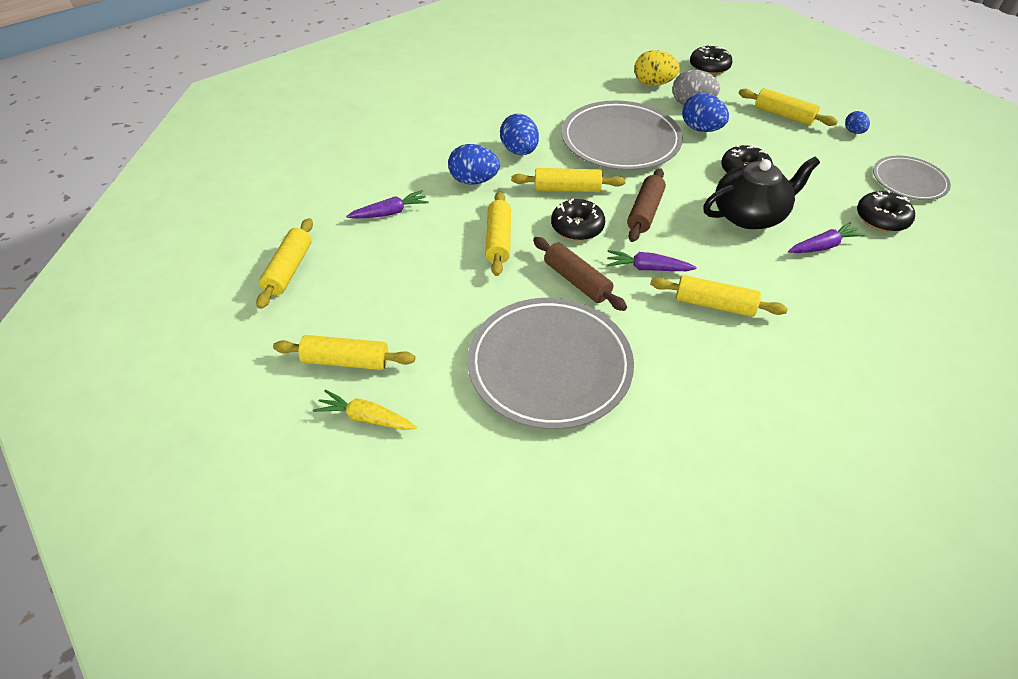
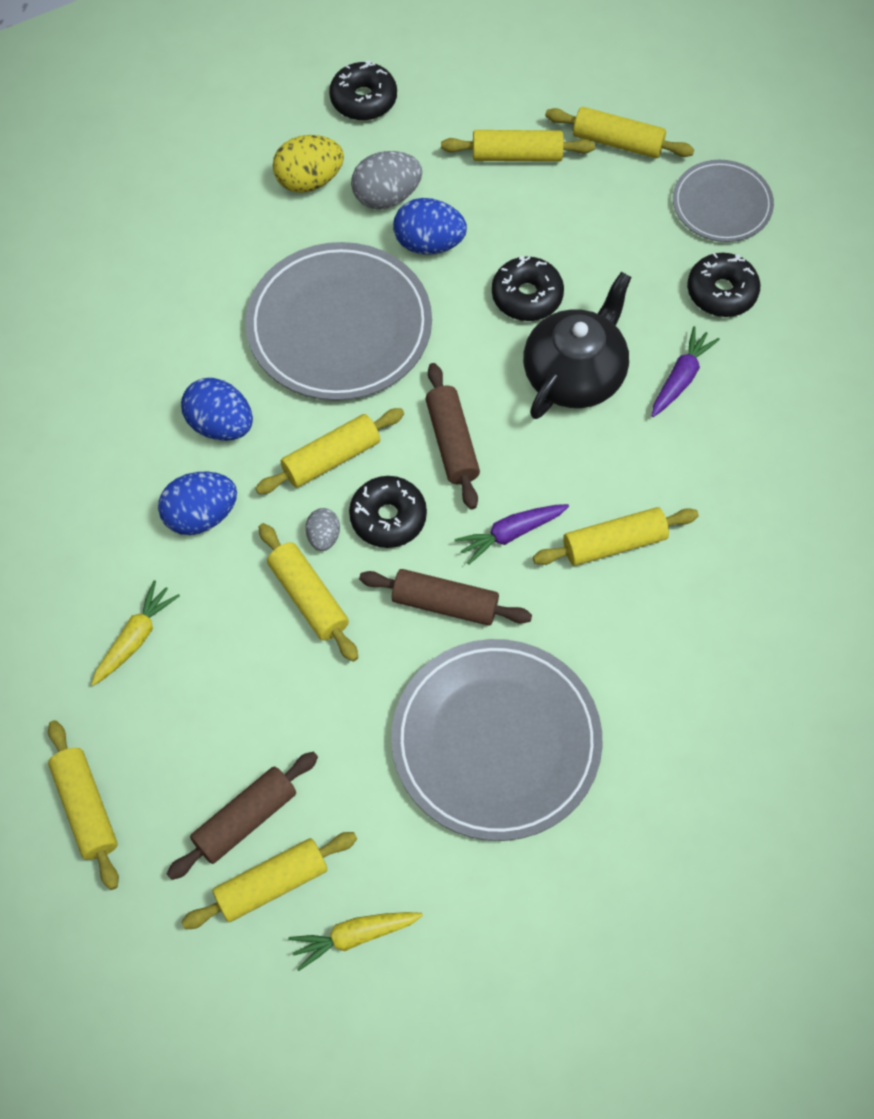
camera: 35 degrees left, 15 degrees up
(364, 321) = (245, 819): none -> brown rolling pin
(390, 212) = (135, 638): purple carrot -> yellow carrot
(532, 218) = (323, 537): none -> grey egg
(853, 132) = (617, 142): blue egg -> yellow rolling pin

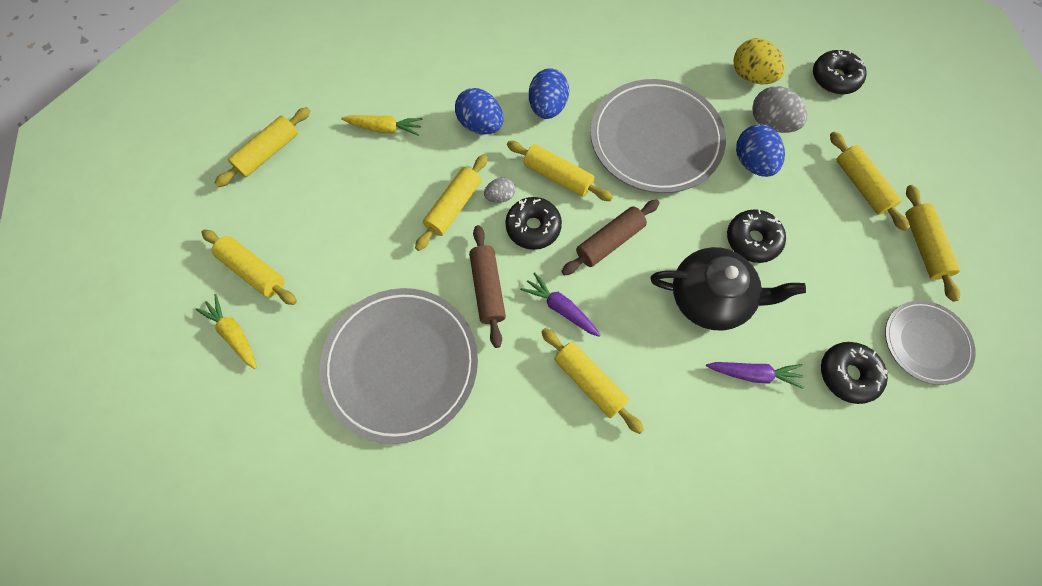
camera: 65 degrees right, 5 degrees up
(245, 819) = (291, 238): brown rolling pin -> none

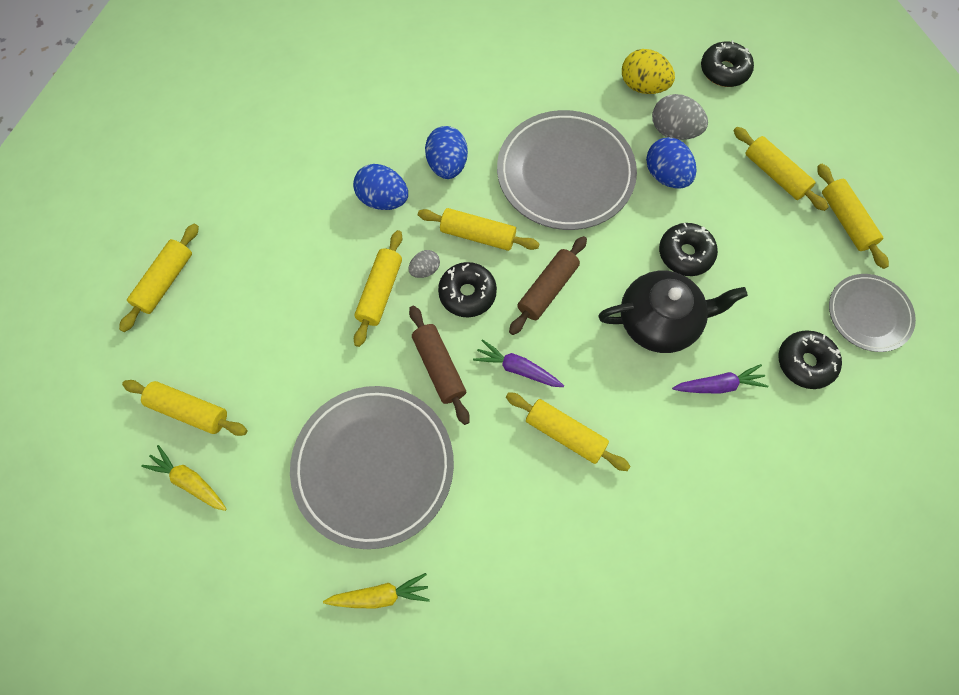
camera: 15 degrees left, 0 degrees up
(385, 128) = (283, 226): yellow carrot -> yellow carrot (380, 595)

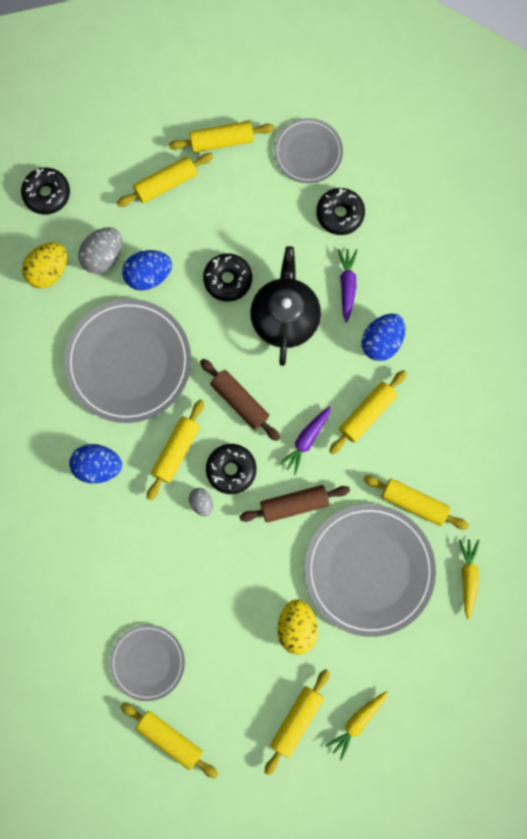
camera: 80 degrees left, 10 degrees up
(245, 246) = (147, 662): none -> grey plate
(296, 393) = (297, 627): none -> yellow egg
(380, 292) = (216, 545): yellow rolling pin -> yellow rolling pin (414, 503)
(383, 199) = (123, 530): blue egg -> blue egg (381, 342)

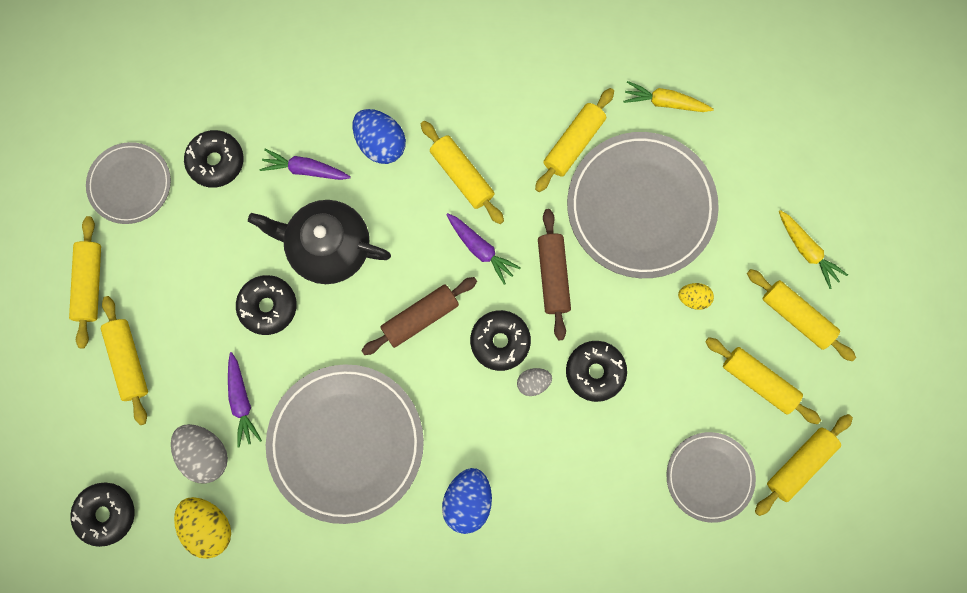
camera: 80 degrees left, 0 degrees up
(148, 275) = (242, 401): blue egg -> purple carrot
(176, 451) = (466, 403): yellow rolling pin -> yellow rolling pin (758, 381)
(219, 552) = (595, 372): none -> black donut
(297, 627) = (693, 298): yellow egg -> yellow egg, size x0.57

